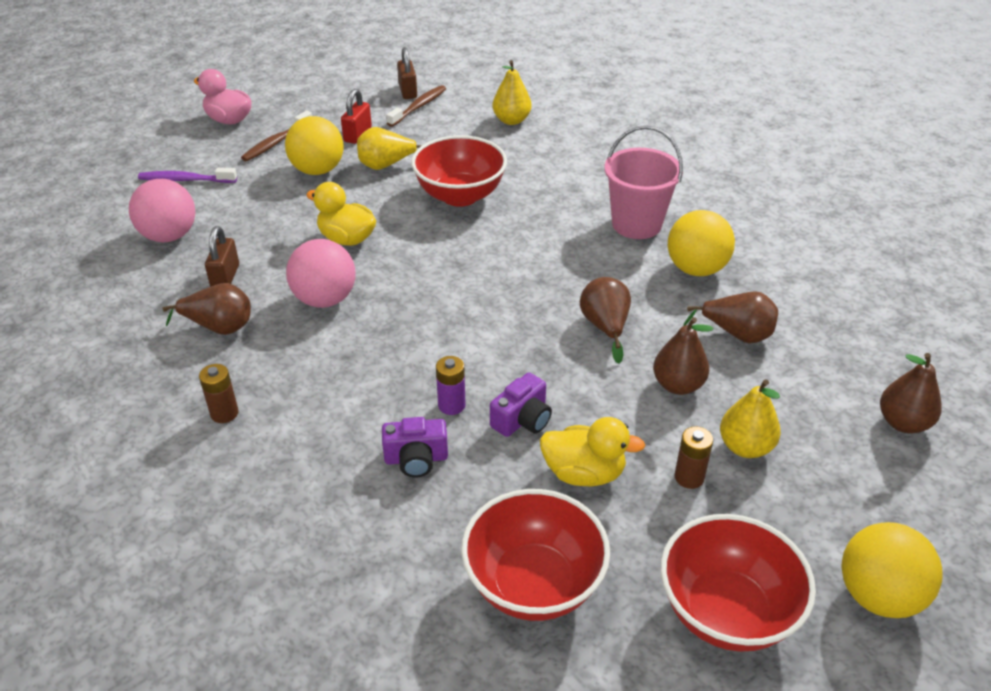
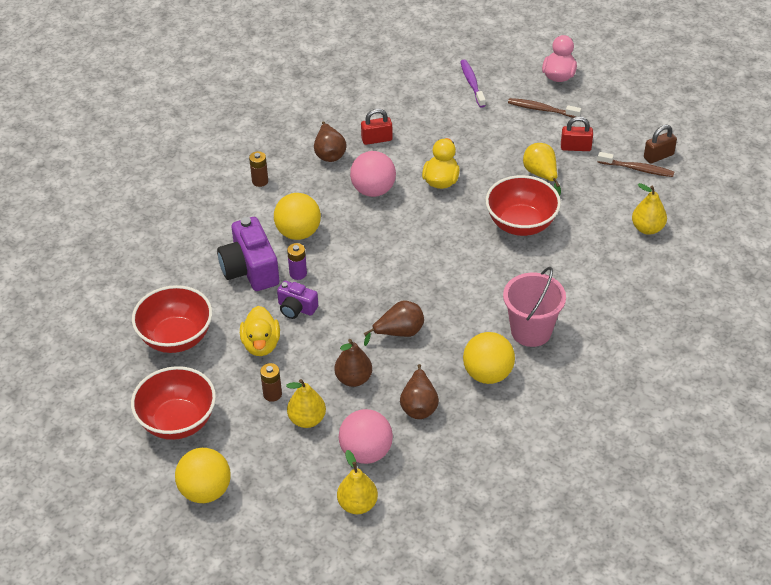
camera: 75 degrees right, 5 degrees up
(169, 236) = (407, 100): pink ball -> pink ball (366, 452)
(225, 277) = (377, 139): brown padlock -> red padlock
(318, 170) = (516, 142): yellow ball -> yellow ball (298, 232)
(416, 459) = (250, 269): purple camera -> purple camera, size x1.77
(903, 423) = (357, 504): brown pear -> yellow pear

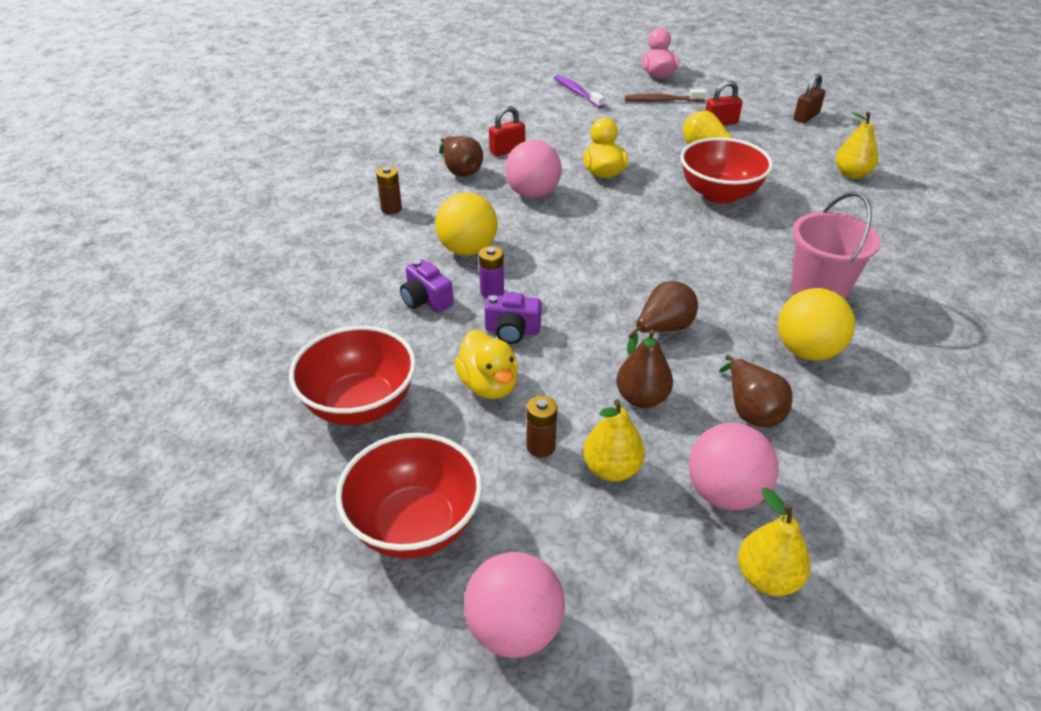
camera: 20 degrees left, 5 degrees down
(205, 491) = (514, 629): yellow ball -> pink ball
(250, 269) = (426, 300): purple camera -> purple camera, size x0.56
(637, 169) = (795, 129): brown toothbrush -> none

